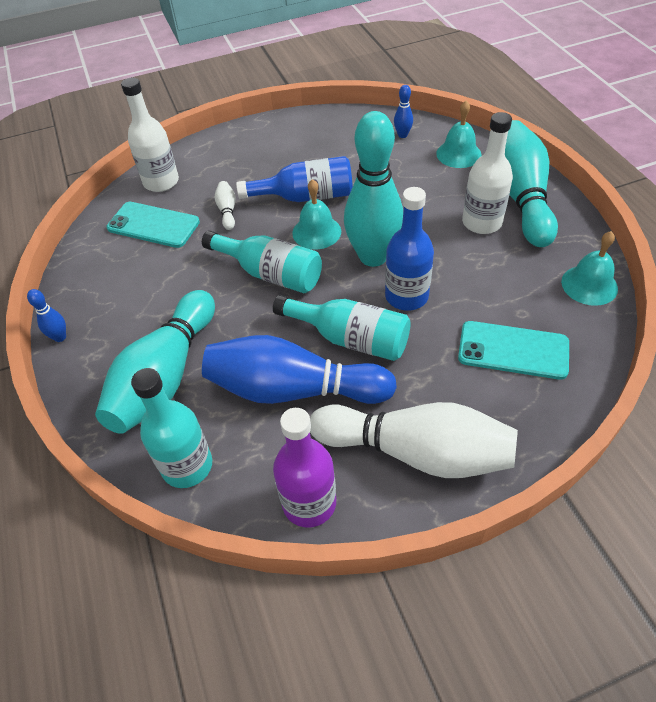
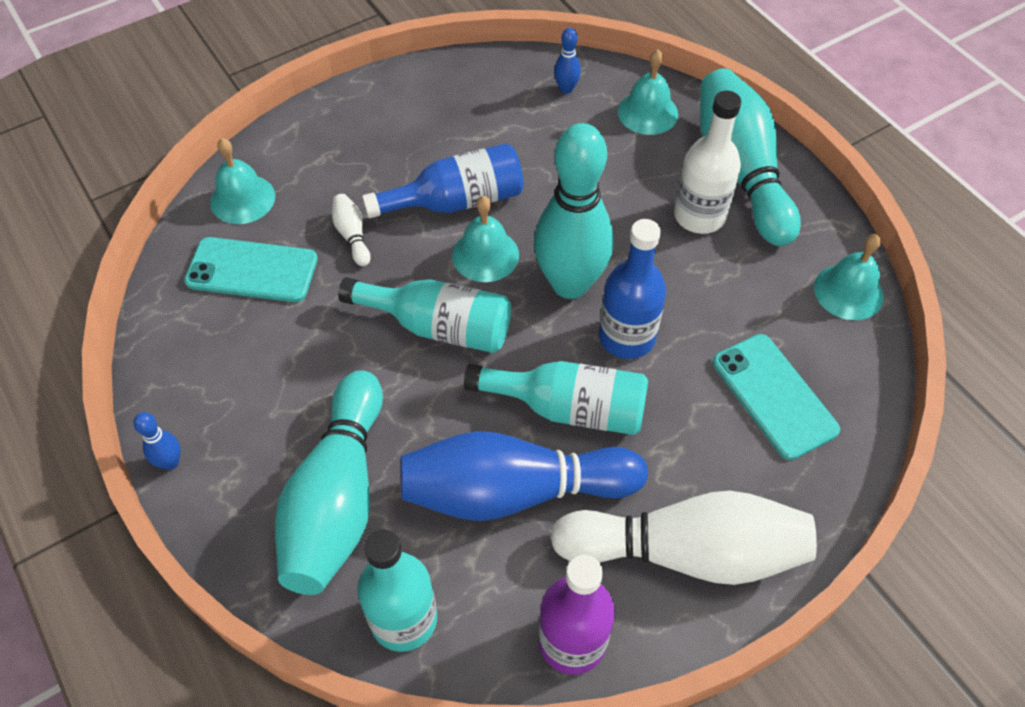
camera: 15 degrees left, 5 degrees up
(161, 182) = (242, 199): white bottle -> turquoise bell
(513, 350) = (774, 396): turquoise phone -> turquoise phone turned 60 degrees clockwise

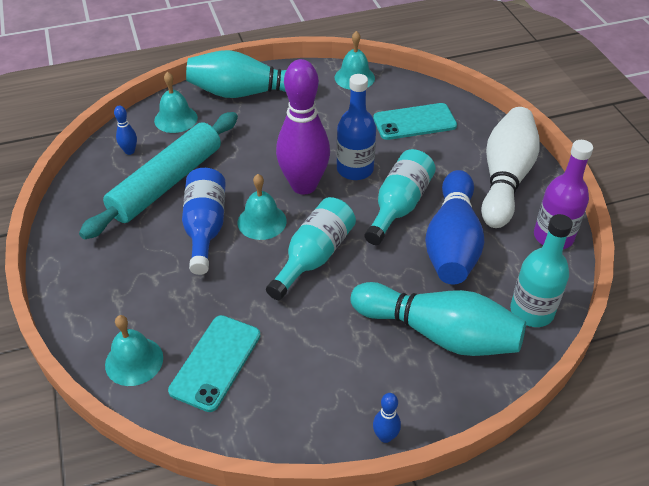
camera: 75 degrees left, 10 degrees down
(352, 235) = (209, 293): white bowling pin -> none
(522, 141) = (167, 183): none -> turquoise rolling pin
(570, 284) = (304, 185): turquoise bowling pin -> purple bowling pin
(699, 216) = (274, 118): white bottle -> none

